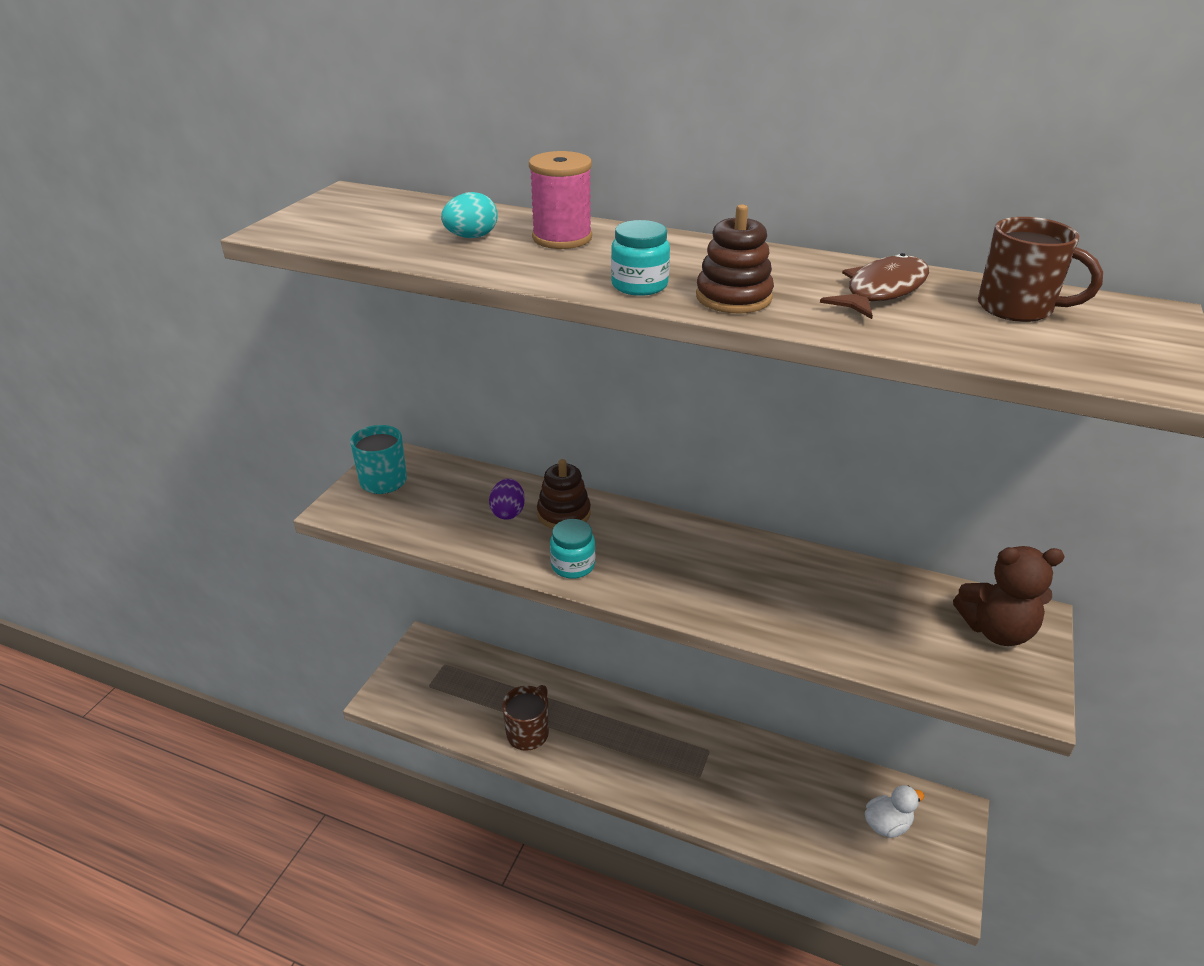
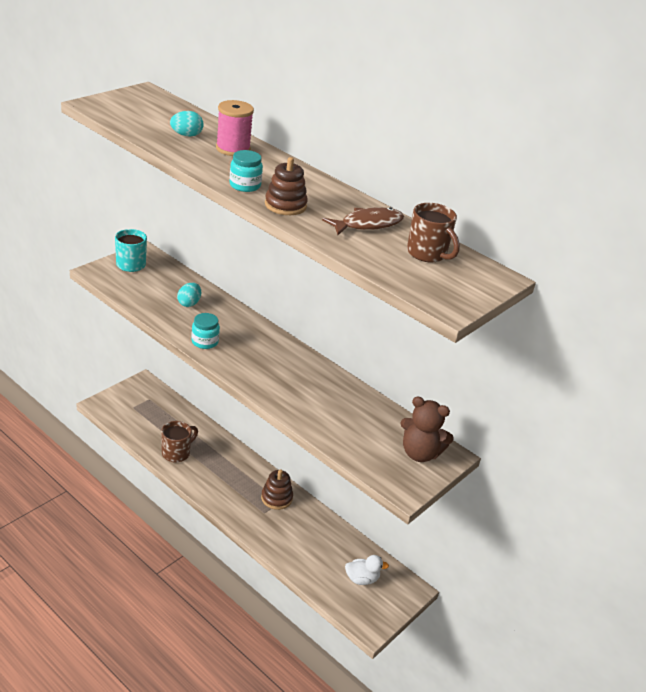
camera: 15 degrees right, 0 degrees up
(508, 512) = (189, 303): purple egg -> turquoise egg
(564, 514) = (220, 314): brown stacking toy -> brown stacking toy (276, 498)

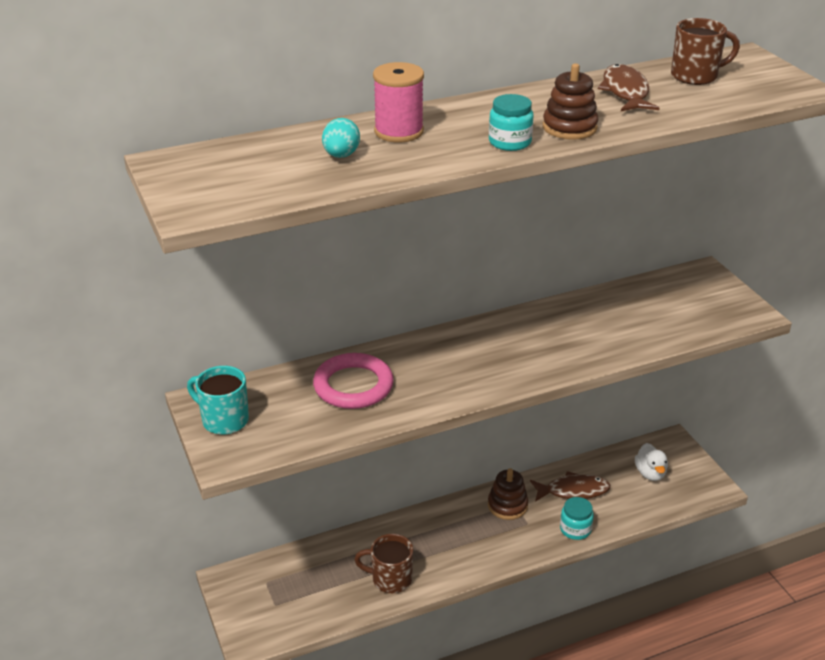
camera: 60 degrees left, 0 degrees up
(176, 453) = (390, 579): brown mug -> brown mug turned 60 degrees counterclockwise
(189, 303) = (353, 386): turquoise egg -> pink ring
(205, 342) = (448, 391): turquoise jar -> turquoise jar (575, 529)
(313, 533) = (573, 491): none -> brown fish
(362, 579) = (650, 473): white duck -> white duck turned 150 degrees clockwise
(420, 453) = (699, 289): brown teddy bear -> none

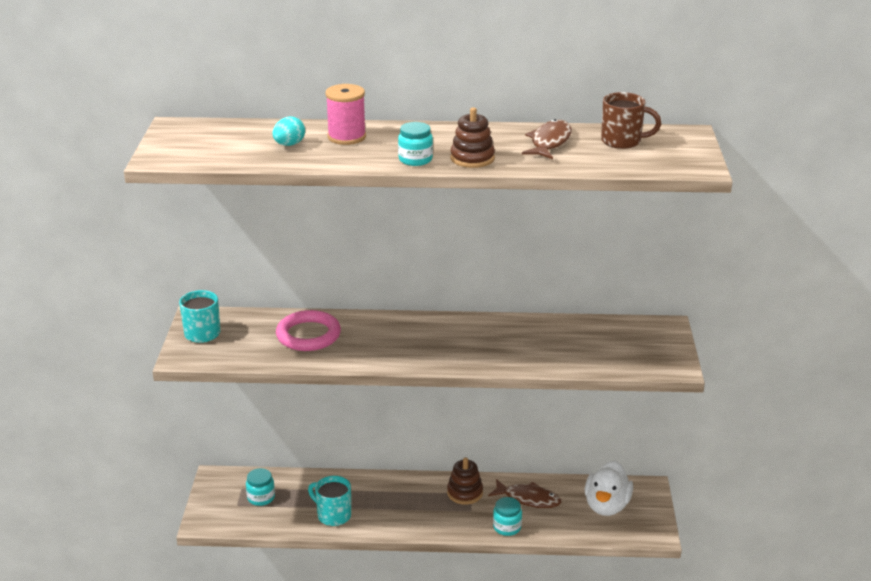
camera: 25 degrees right, 5 degrees down
(296, 586) = (261, 497): none -> turquoise jar
(390, 579) = (333, 515): brown mug -> turquoise mug
(650, 473) = (606, 506): white duck -> white duck, size x1.61

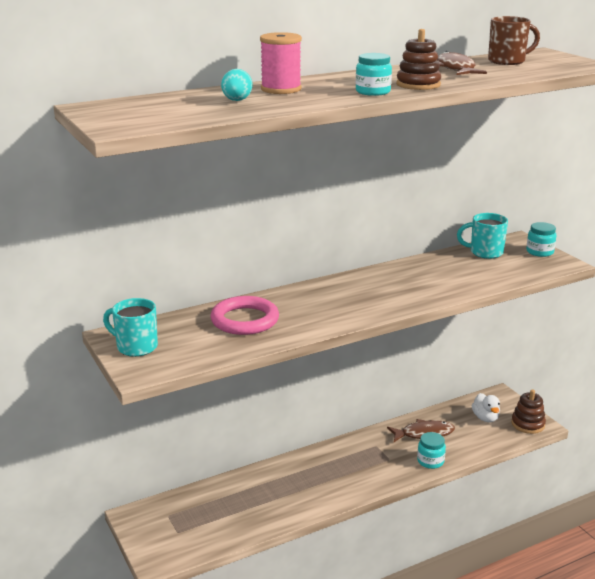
camera: 30 degrees left, 5 degrees down
(261, 497) = (195, 517): turquoise jar -> turquoise jar (539, 252)
(333, 515) = (277, 507): turquoise mug -> turquoise mug (485, 252)
(465, 493) = (370, 447): brown stacking toy -> brown stacking toy (528, 424)
(606, 506) = (485, 418): white duck -> white duck, size x0.62

